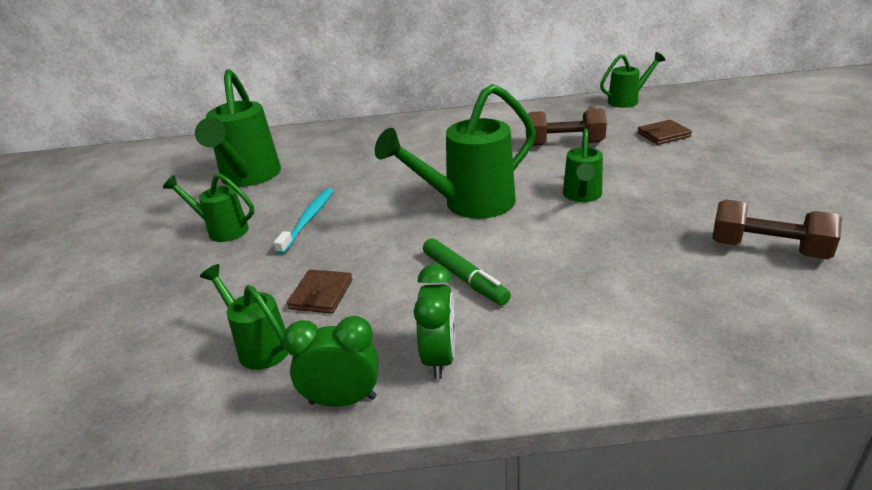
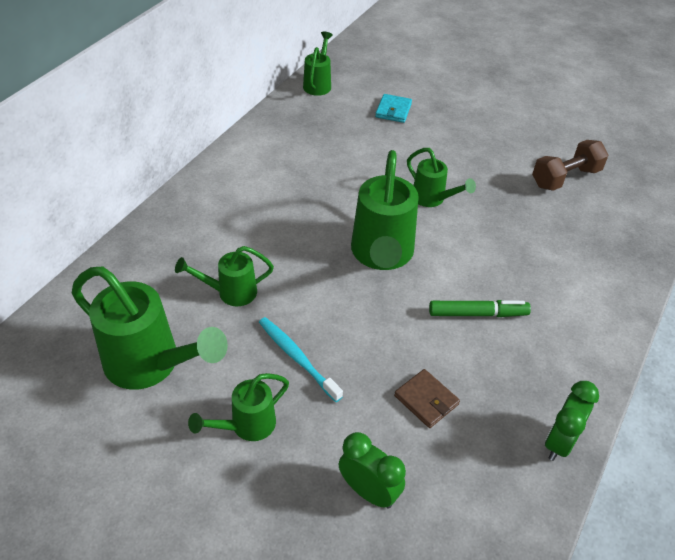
camera: 60 degrees left, 15 degrees up
(259, 346) = (462, 465): green watering can -> green watering can (230, 292)
(440, 358) = (553, 373): green clock -> green clock (369, 491)
(564, 144) = (346, 155): brown dumbbell -> none
(663, 135) = (393, 110): brown wallet -> turquoise wallet

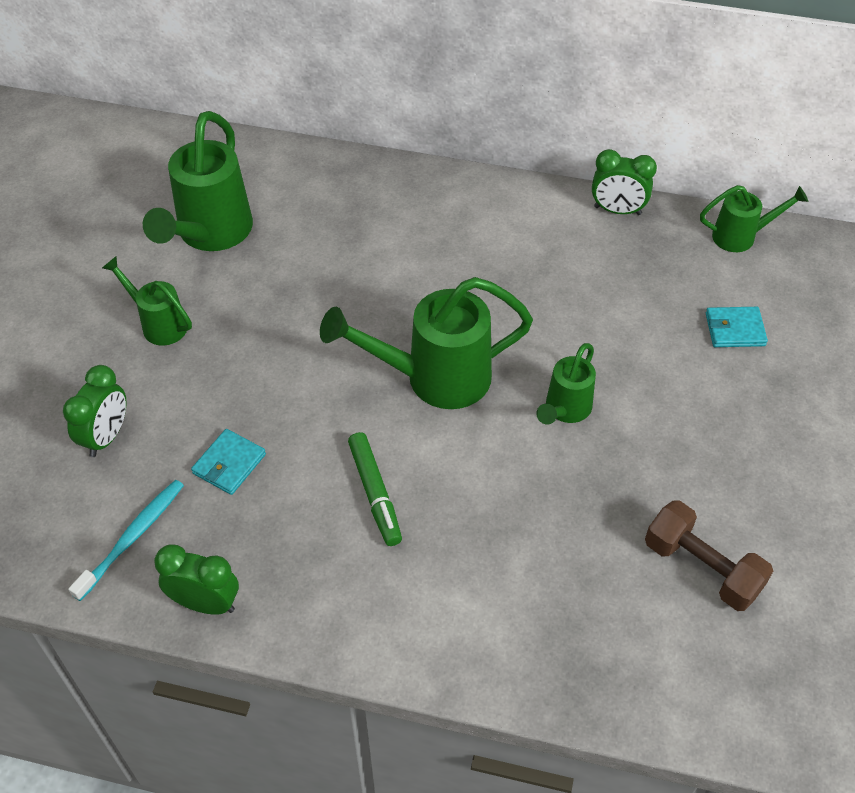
camera: 75 degrees right, 5 degrees up
(230, 292) = (322, 262): green watering can -> none
(265, 125) = (617, 210): none -> green clock
(297, 357) = (253, 339): turquoise toothbrush -> turquoise toothbrush (133, 537)
(426, 400) = (229, 464): brown wallet -> turquoise wallet

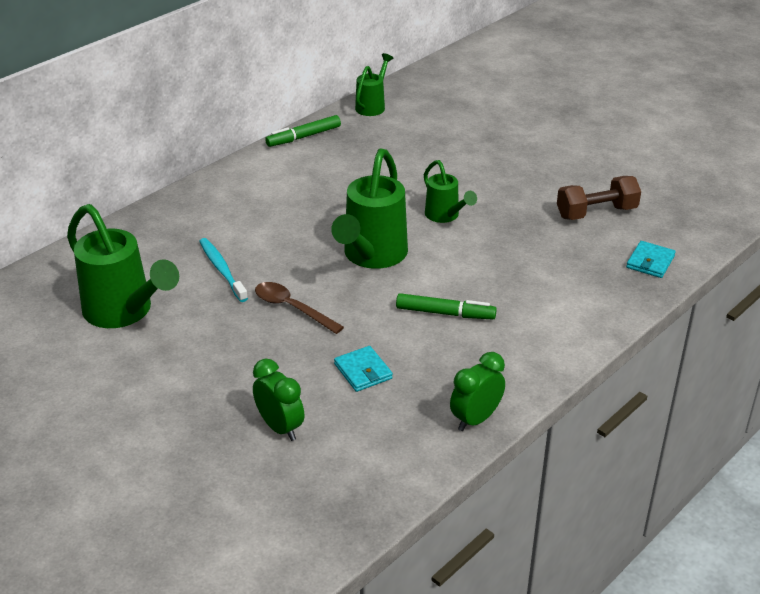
camera: 60 degrees left, 15 degrees down
(133, 537) = (389, 439): turquoise toothbrush -> turquoise toothbrush (222, 269)
(158, 324) = (190, 367): green watering can -> none
(297, 355) = (292, 308): none -> brown spoon
(617, 210) = (303, 137): green clock -> green marker
(735, 329) = (440, 136): turquoise wallet -> turquoise wallet (650, 262)

